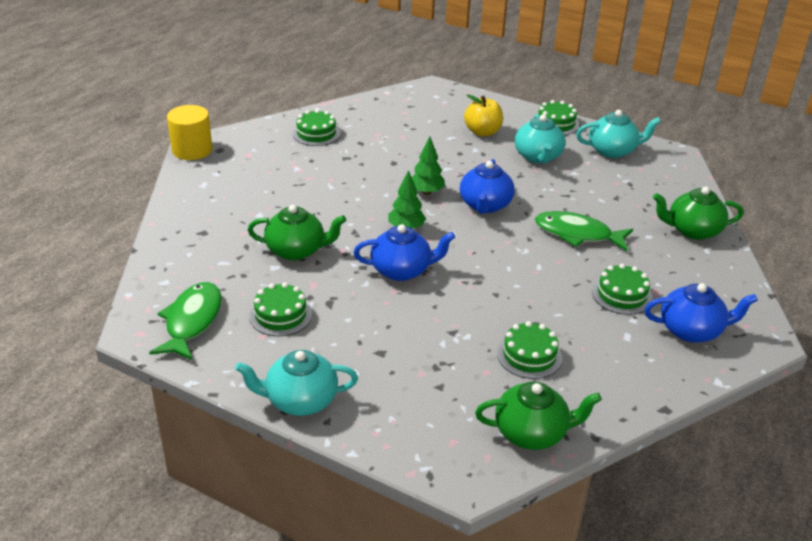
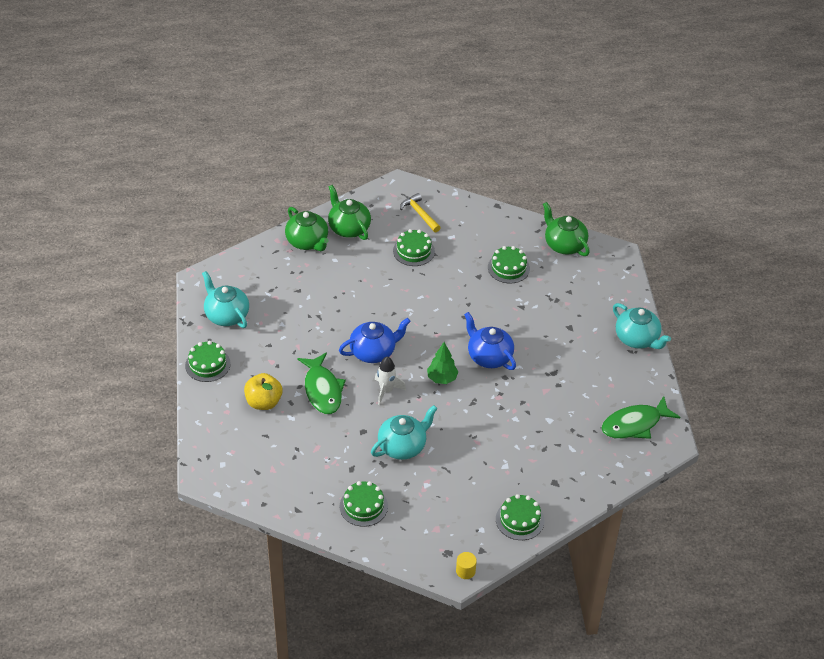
camera: 125 degrees left, 10 degrees up
(192, 150) = (465, 571): yellow cylinder -> yellow cylinder, size x0.49
(280, 315) = (587, 388): green cake -> green cake (520, 520)
(296, 250) = (522, 419): green teapot -> green teapot (348, 228)
(426, 192) = (386, 391): green tree -> white rocket
(538, 157) = (275, 353): turquoise teapot -> turquoise teapot (403, 446)
(577, 234) = (365, 293): green fish -> green fish (322, 390)
(691, 330) = (419, 214): blue teapot -> yellow hammer

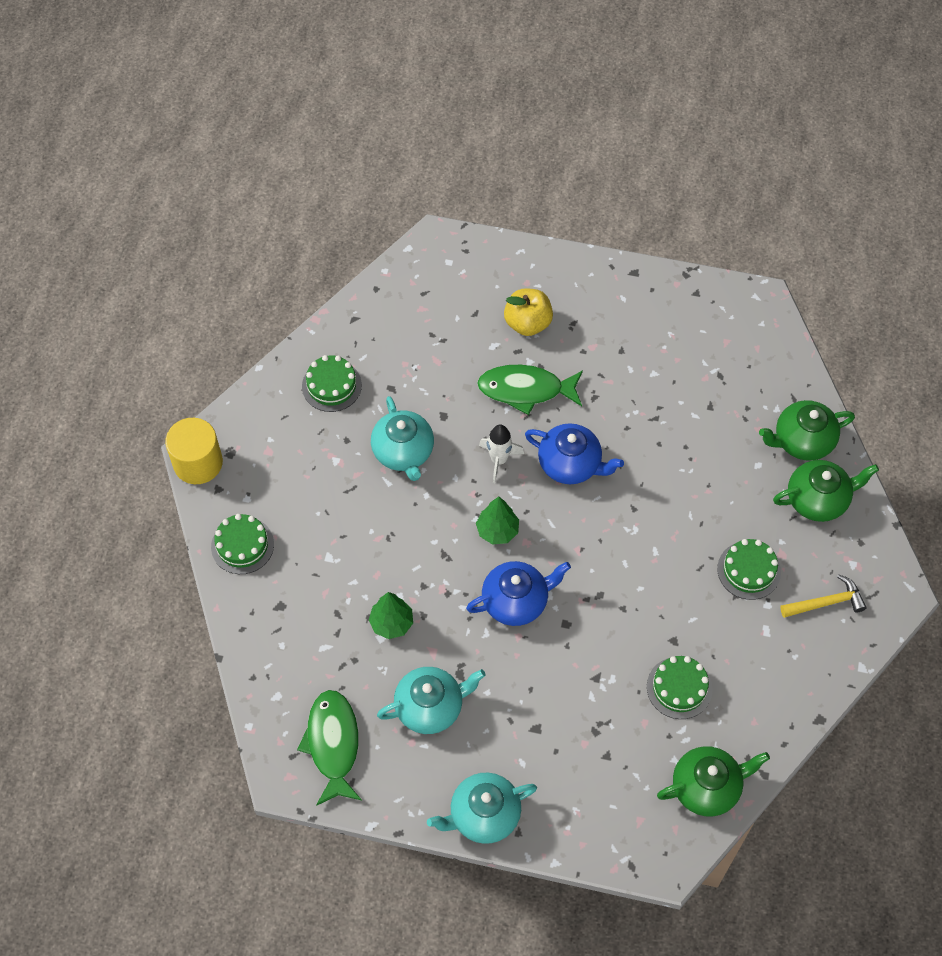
camera: 110 degrees right, 15 degrees up
(207, 364) = (609, 279): green cake -> none
(226, 315) = (688, 316): turquoise teapot -> turquoise teapot (430, 707)
(373, 352) = (570, 464): blue teapot -> blue teapot turned 60 degrees counterclockwise
(465, 571) = (198, 463): yellow cylinder -> yellow cylinder, size x2.06
(536, 417) = (391, 623): none -> green tree

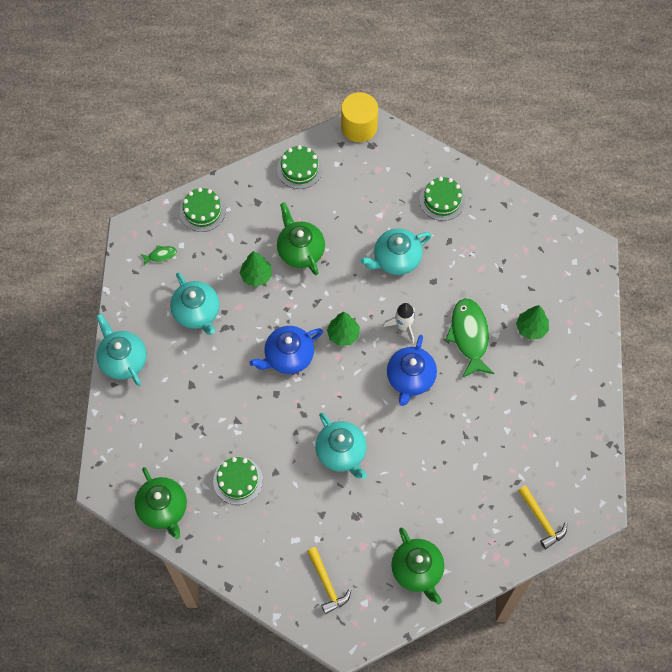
camera: 80 degrees right, 5 degrees up
(333, 744) = (161, 255): green fish -> green fish, size x0.44
(516, 601) = (288, 356): blue teapot -> blue teapot turned 90 degrees clockwise
(527, 323) = (531, 328): yellow apple -> green tree
(658, 558) = (341, 452): none -> turquoise teapot
(749, 570) = (344, 522): green cake -> green cake (202, 211)
(769, 359) = (542, 520): none -> yellow hammer
(802, 441) = (469, 553): green teapot -> green teapot (300, 250)

